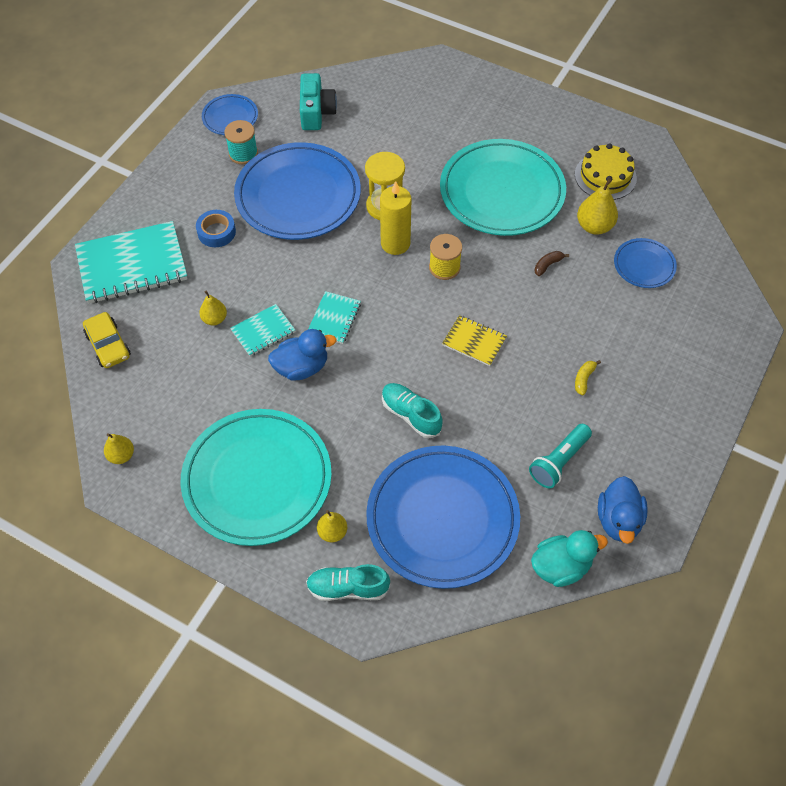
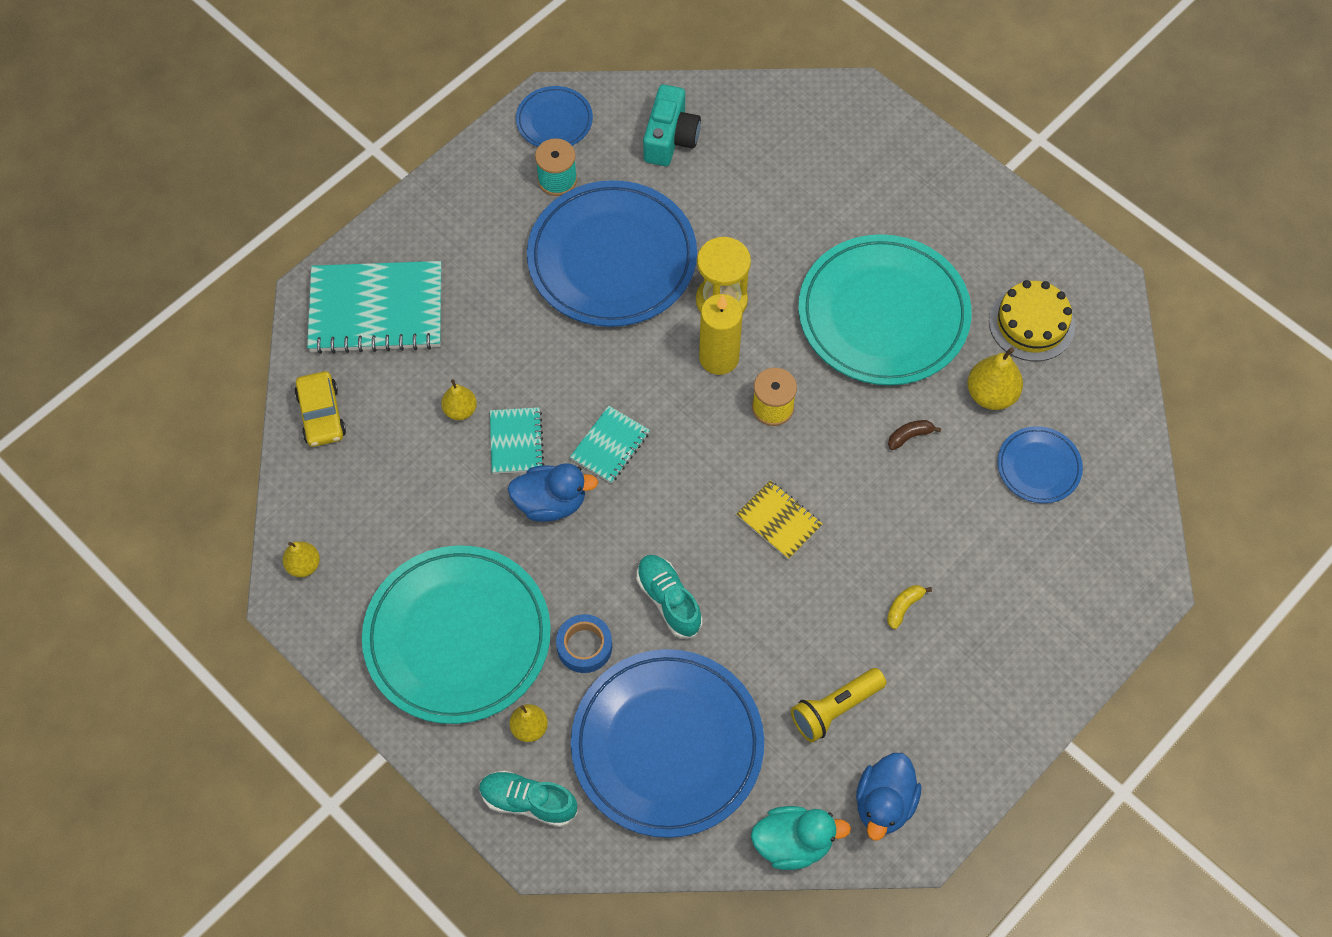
camera: 15 degrees right, 5 degrees up
(216, 232) = (493, 288): blue tape -> blue tape (584, 646)
(263, 331) = (516, 442): turquoise notebook -> turquoise notebook turned 75 degrees counterclockwise
(559, 461) = (835, 709): turquoise flashlight -> yellow flashlight

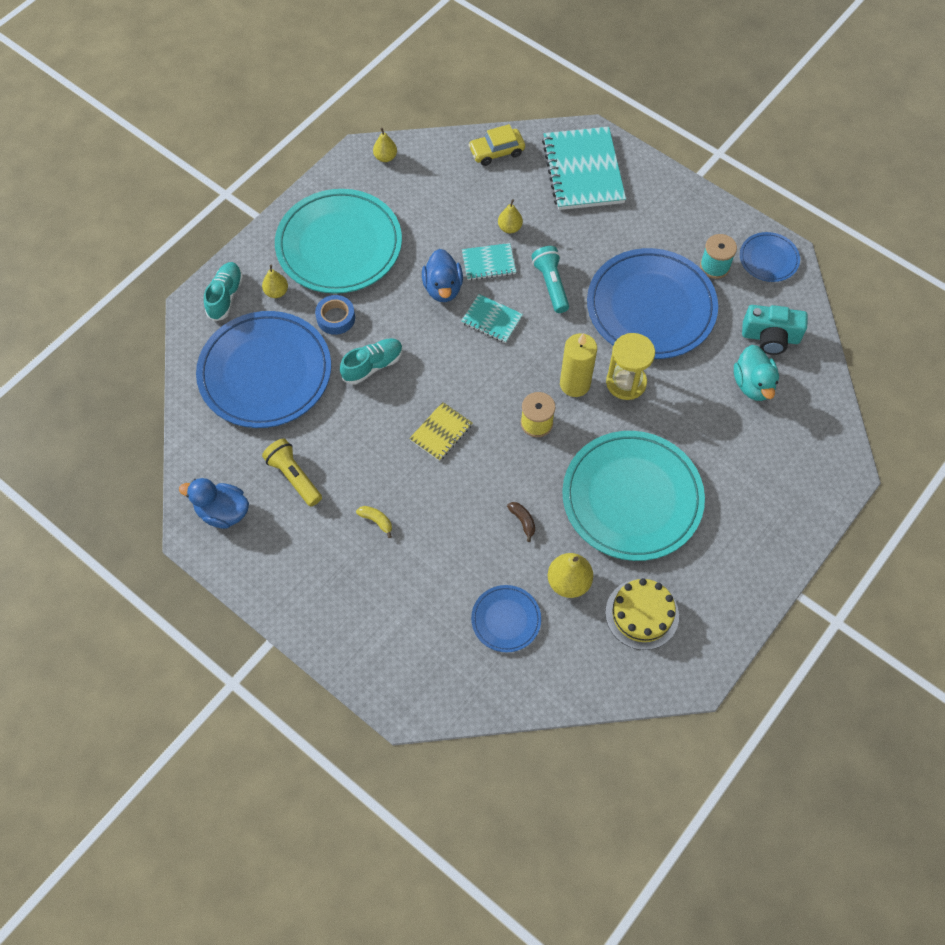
camera: 85 degrees right, 0 degrees up
(562, 369) = (551, 284): none -> turquoise flashlight
(793, 843) = (195, 454): turquoise duck -> turquoise duck (753, 384)

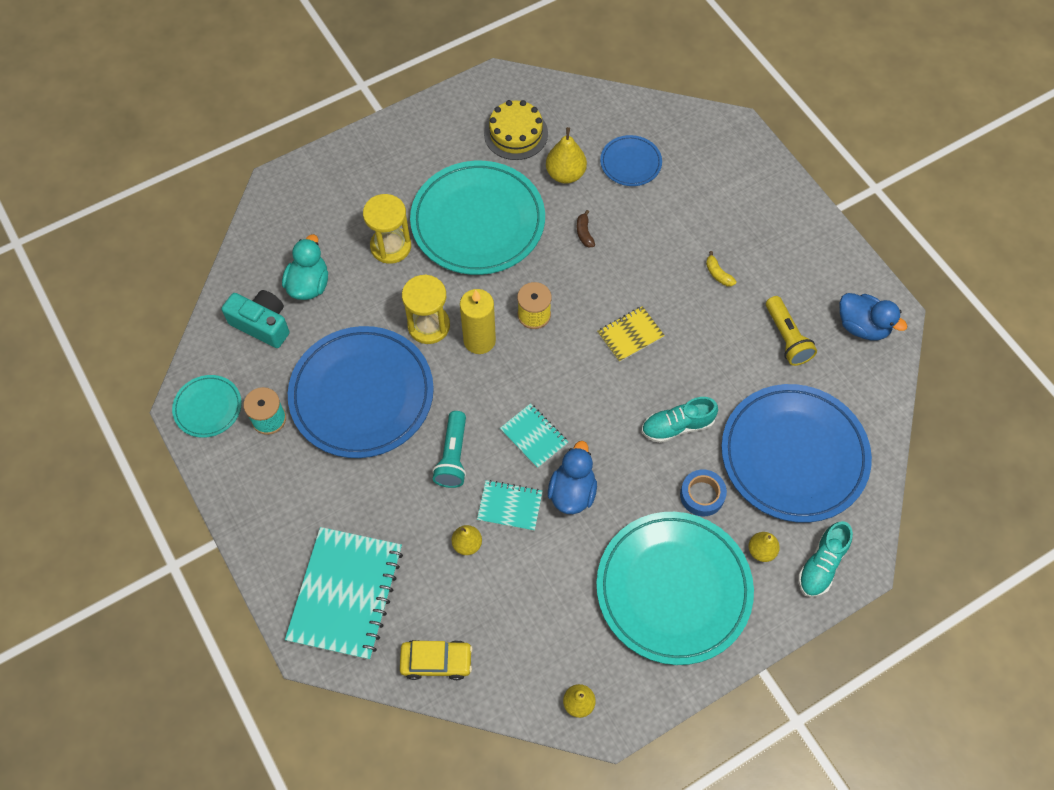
camera: 160 degrees left, 0 degrees up
(701, 445) = (391, 246): none -> yellow hourglass
(768, 259) = (208, 408): blue plate -> turquoise plate

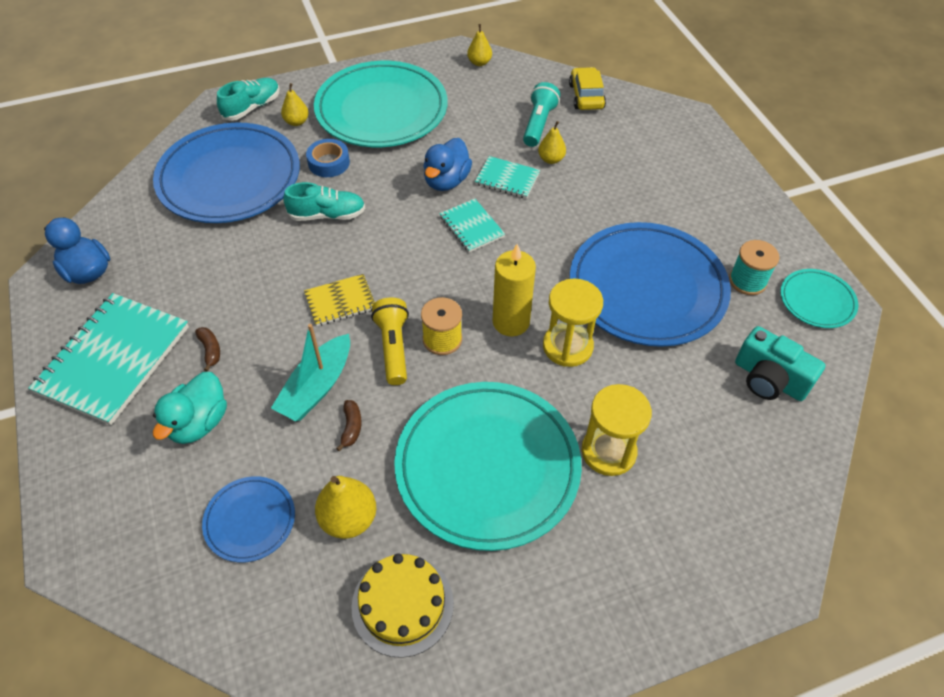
camera: 170 degrees left, 10 degrees down
(309, 284) = (715, 418): turquoise duck -> turquoise duck (199, 423)
(346, 594) = (661, 143): turquoise notebook -> turquoise notebook (114, 360)
(436, 661) = (586, 96): yellow car -> yellow car turned 75 degrees clockwise
(453, 456) = (555, 222): turquoise flashlight -> turquoise flashlight (538, 124)
(621, 258) = (317, 387): none -> turquoise boat
(718, 274) = (210, 350): yellow banana -> brown banana
(786, 338) = (174, 273): yellow flashlight -> yellow flashlight (393, 347)

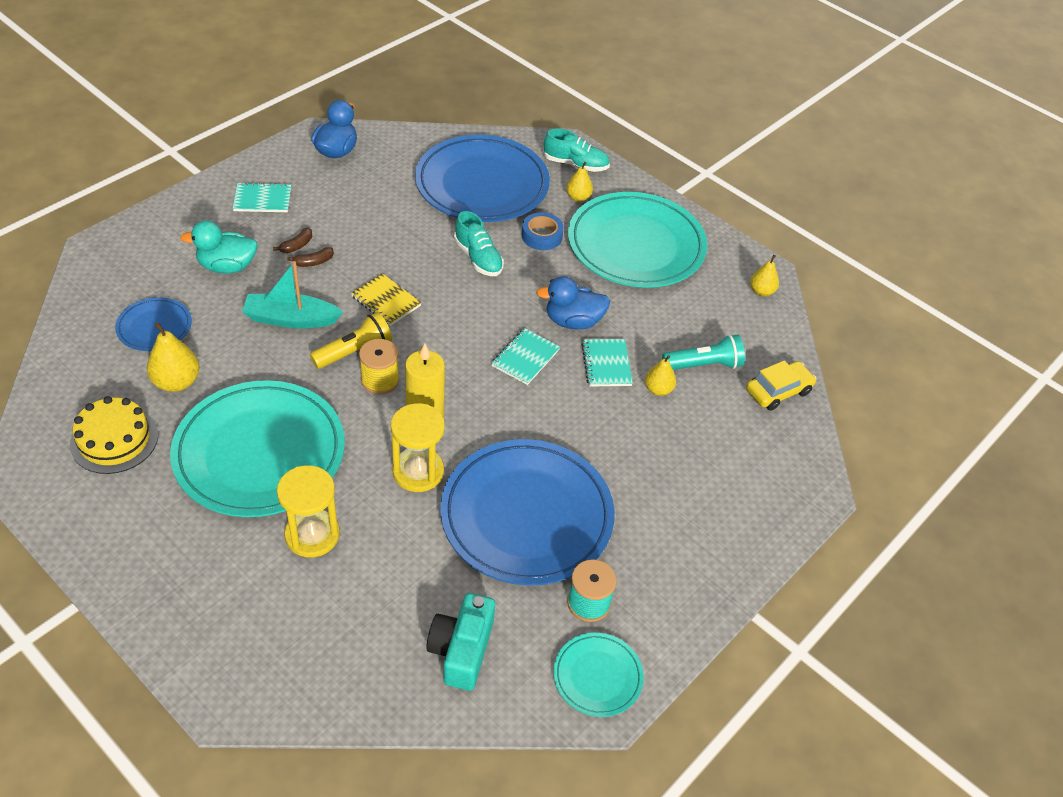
camera: 60 degrees right, 5 degrees down
(114, 360) = (262, 199): turquoise notebook -> turquoise notebook, size x0.51
(351, 427) = (261, 354): brown banana -> brown banana (313, 262)

